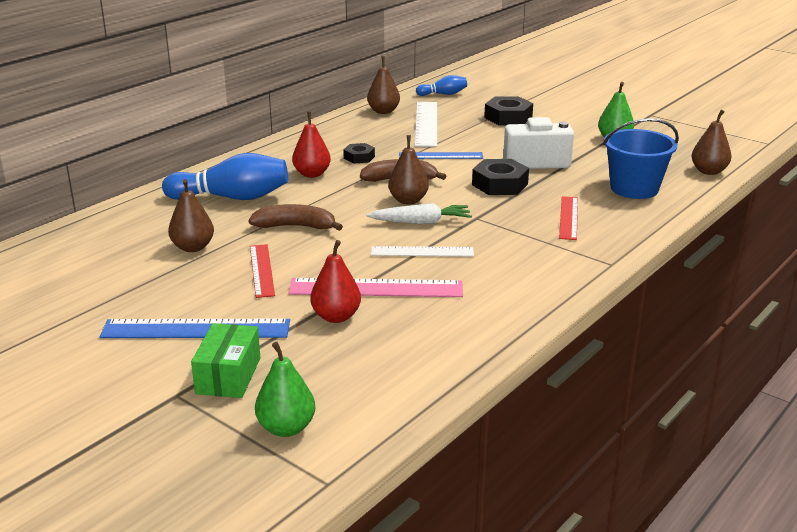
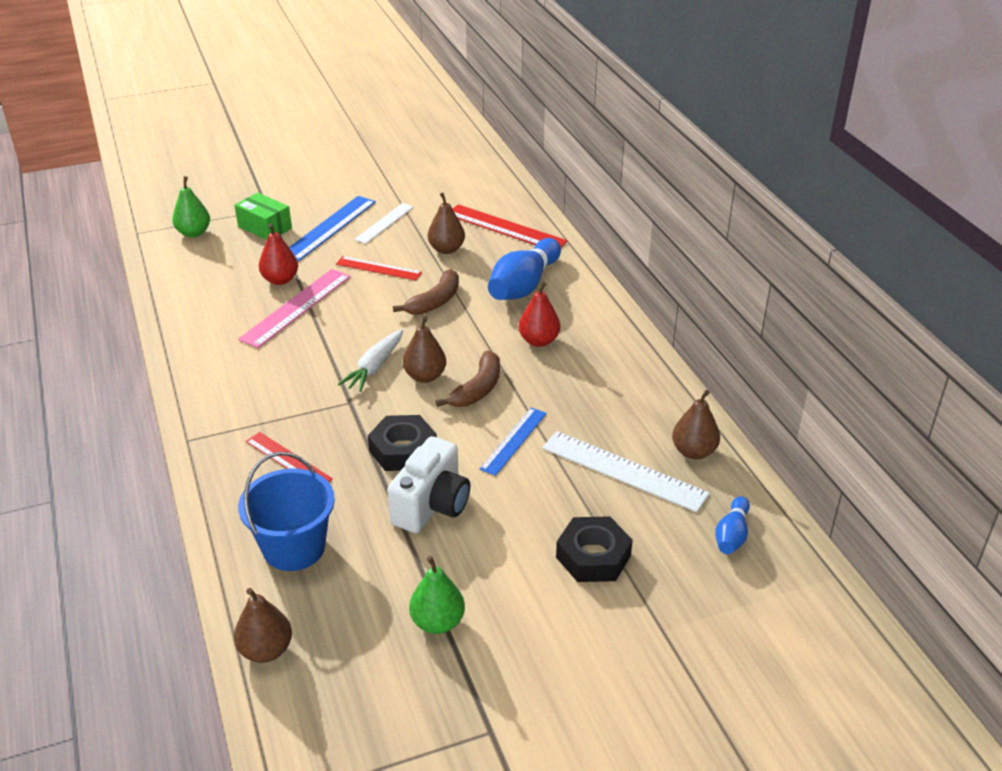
camera: 120 degrees right, 10 degrees up
(125, 231) = (505, 228): none -> red ruler
(359, 157) = (557, 383): black nut -> none
(422, 251) = (324, 348): white ruler -> white ruler (384, 223)

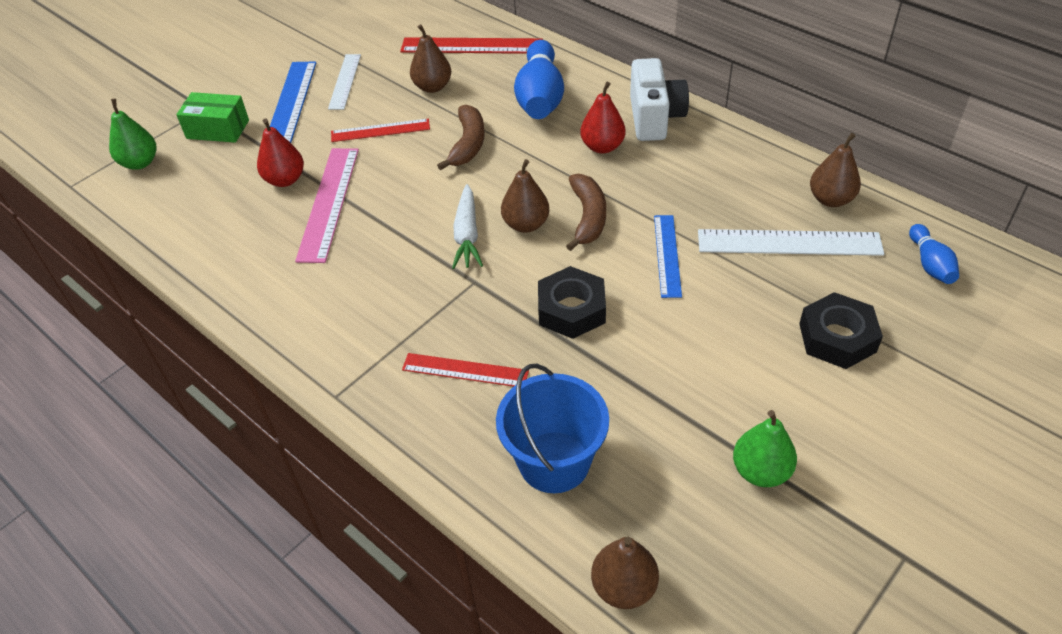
camera: 25 degrees left, 10 degrees up
(432, 505) = (650, 354): white camera -> white camera (654, 118)

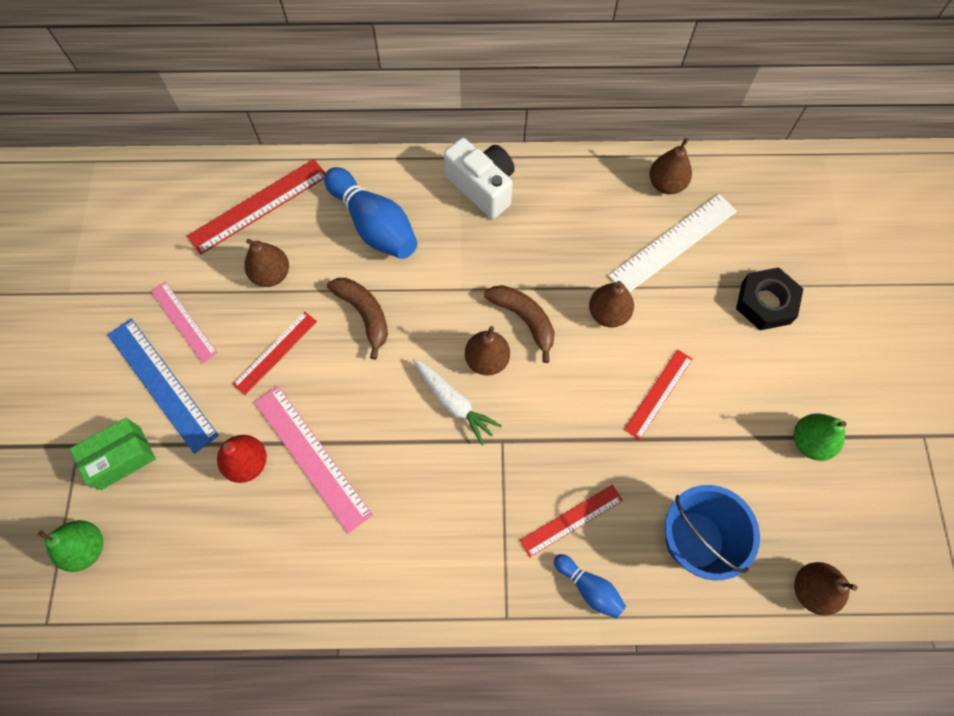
camera: 45 degrees left, 20 degrees up
(345, 81) = (184, 321): white ruler -> pink ruler
(571, 309) = (590, 410): black nut -> none
(602, 147) = (471, 243): red pear -> none
(647, 337) = (659, 394): none -> red ruler
(667, 255) = (608, 313): blue ruler -> brown pear
(930, 264) = (767, 199): blue bowling pin -> blue bowling pin (589, 588)

